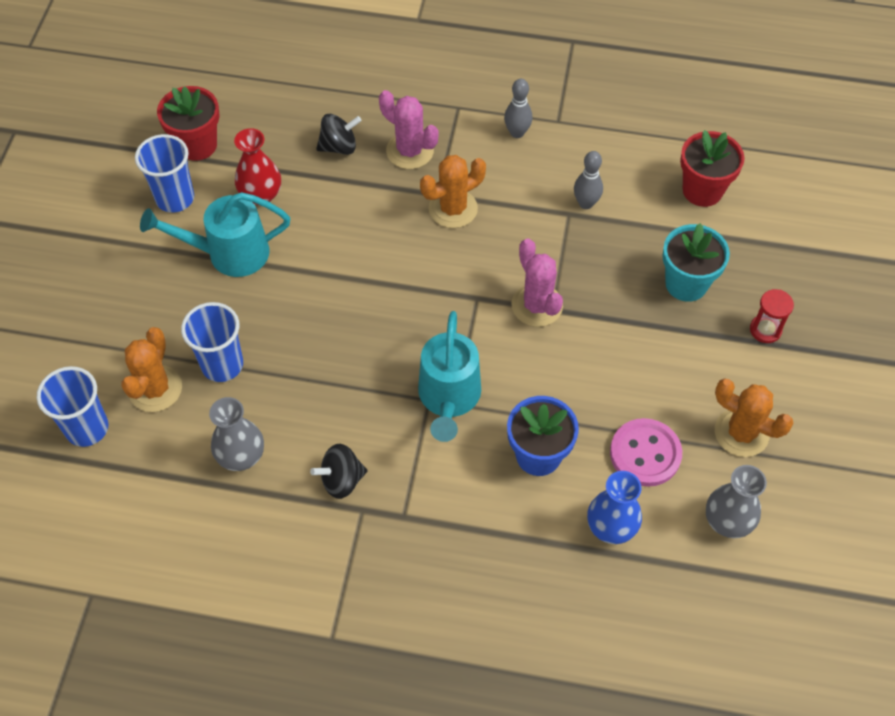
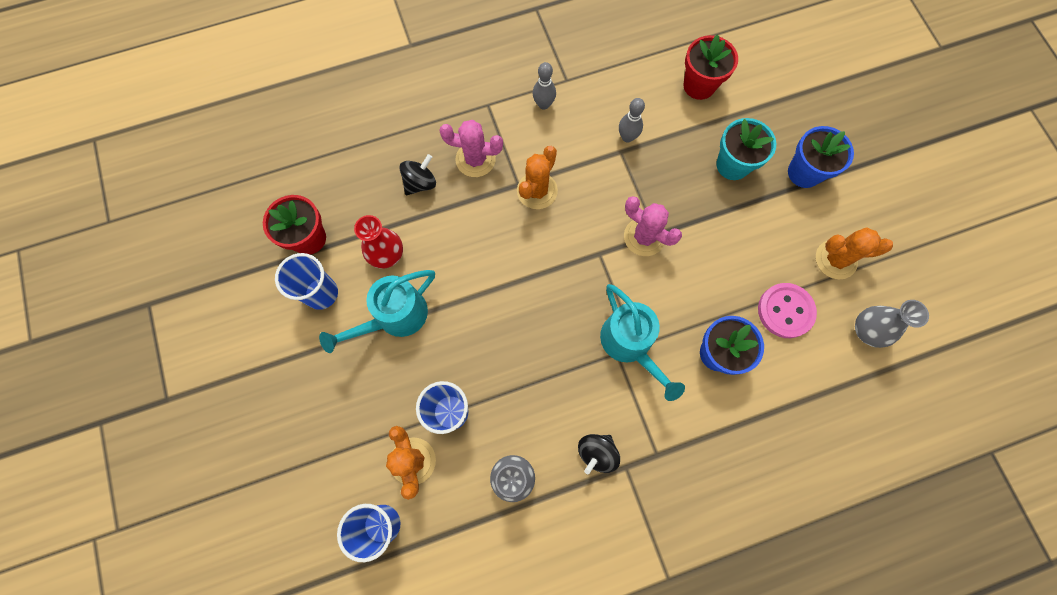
camera: 30 degrees left, 15 degrees up
(611, 527) = (797, 379): blue vase -> none
(765, 330) = (804, 172): red hourglass -> blue flower pot

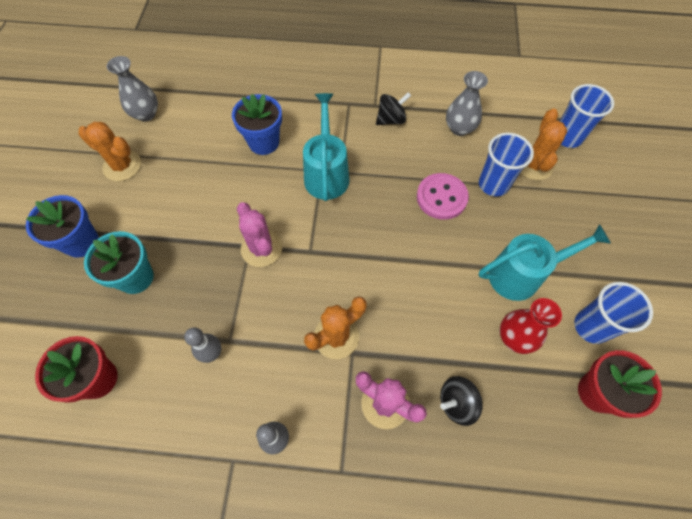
camera: 155 degrees left, 10 degrees down
(785, 311) = (192, 148): pink button -> pink button (441, 197)

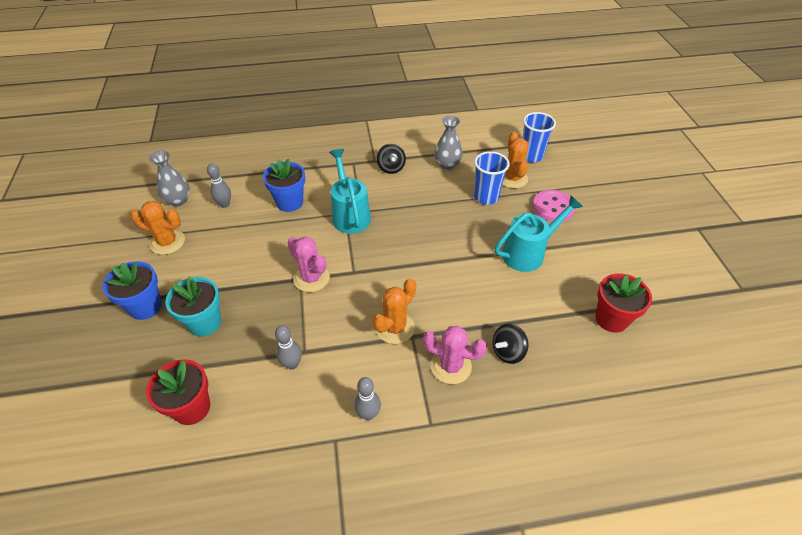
camera: 15 degrees left, 15 degrees down
(193, 130) = (224, 204): none -> grey bowling pin
(391, 119) = (391, 168): black spinning top -> black spinning top turned 120 degrees clockwise
(441, 197) = (448, 213): pink button -> pink button (553, 207)
(515, 337) = (537, 296): red vase -> none
(591, 326) = (591, 276): blue cup -> none

